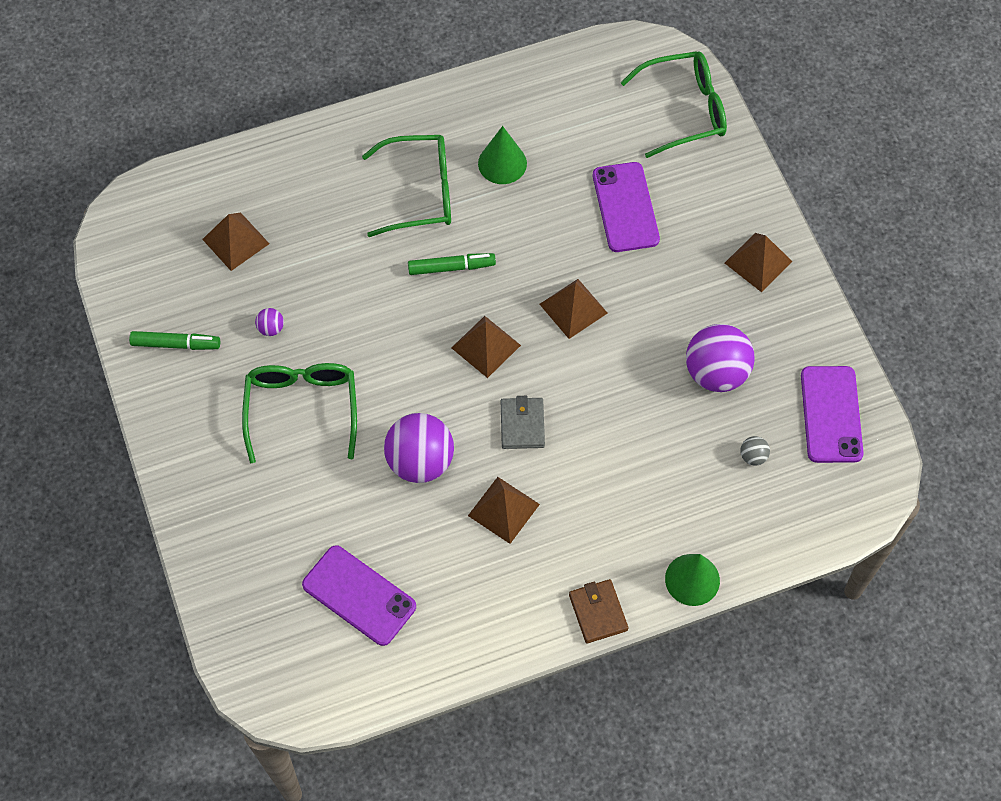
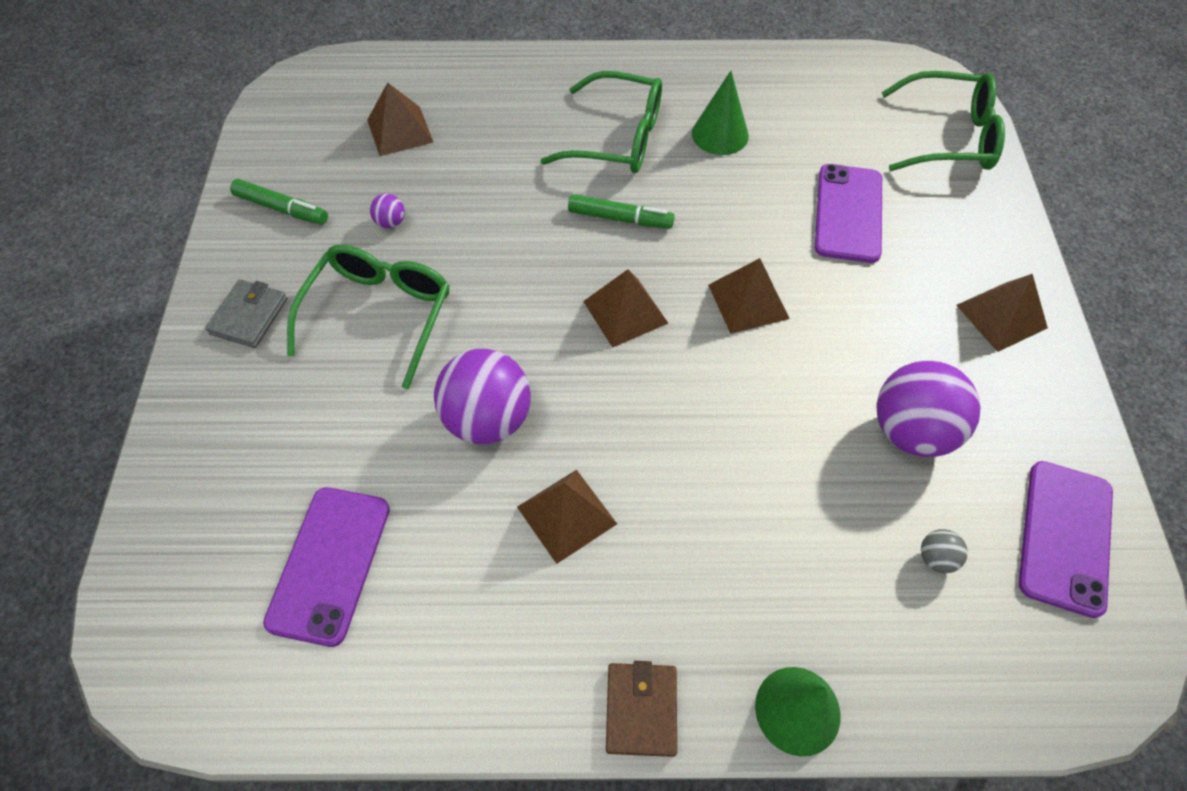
camera: 20 degrees right, 5 degrees down
(359, 595) = (329, 564): purple phone -> purple phone turned 45 degrees clockwise
(522, 425) = (634, 416): grey wallet -> grey wallet (249, 316)

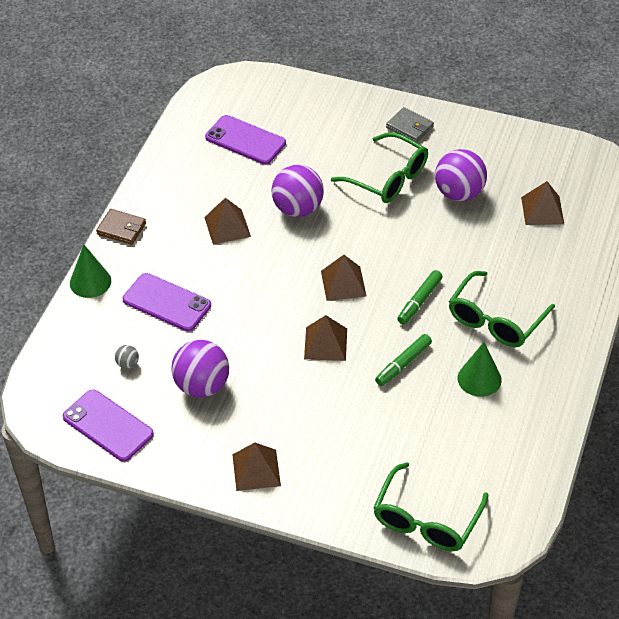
camera: 110 degrees right, 10 degrees down
(282, 208) = (489, 148): green marker -> green marker (403, 364)
(390, 222) = (459, 193): purple ball -> purple ball, size x2.36
(848, 213) = (375, 424): purple phone -> purple phone (166, 303)

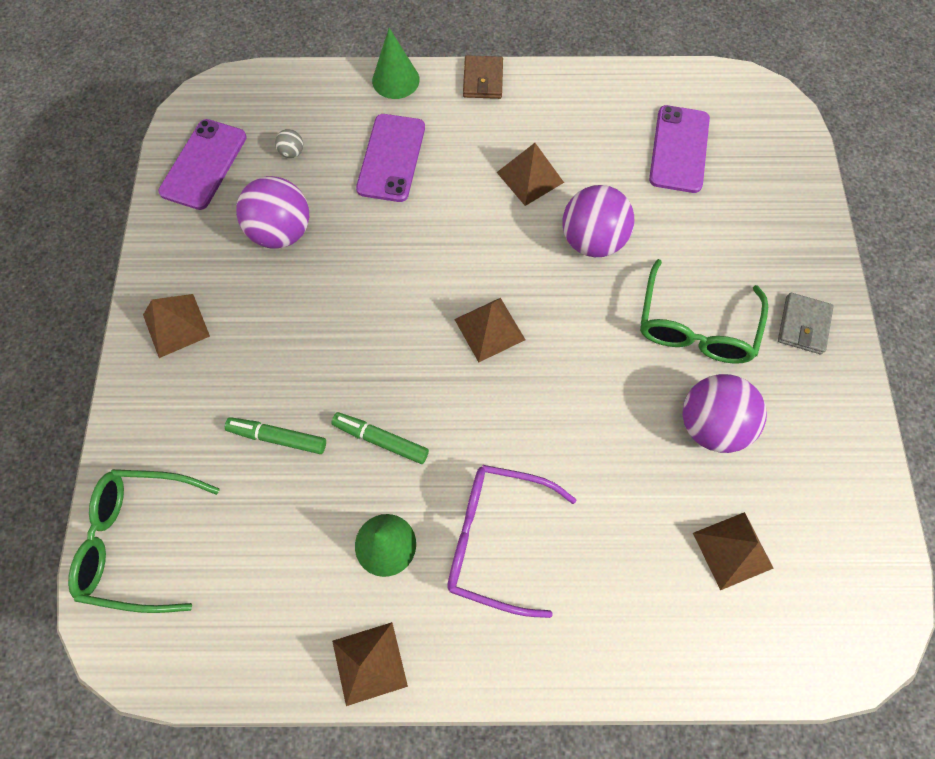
camera: 70 degrees right, 20 degrees up
(325, 343) = (385, 339): brown pyramid -> brown pyramid (369, 663)
(419, 301) = (493, 429): green marker -> green marker (278, 437)
(495, 320) = (495, 538): green glasses -> purple glasses

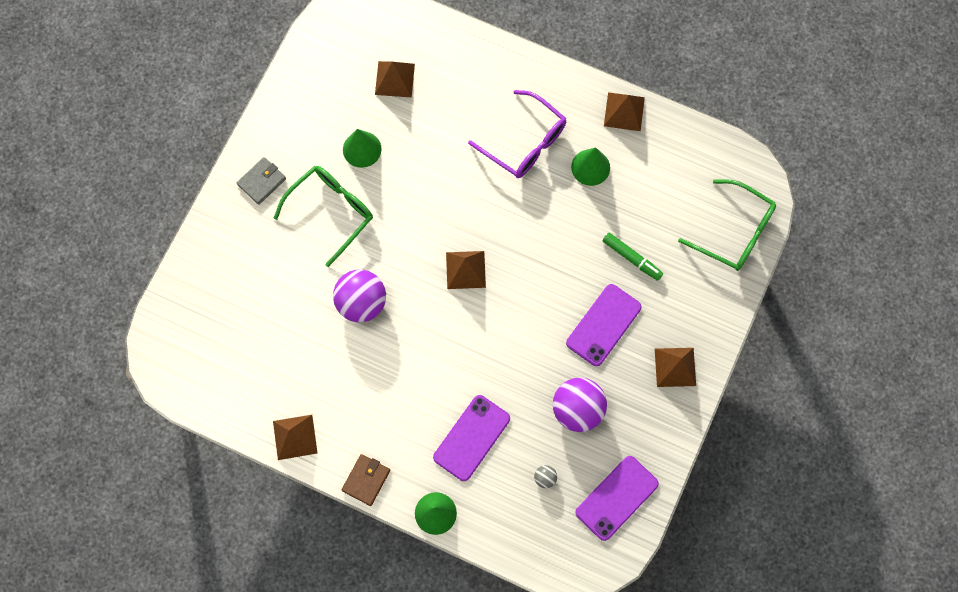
camera: 155 degrees left, 5 degrees up
(381, 440) = (568, 228): green marker -> none
(530, 177) = (377, 373): brown pyramid -> brown pyramid (295, 437)
(679, 149) = (254, 346): purple phone -> purple phone (603, 325)
(710, 424) = (362, 149): purple ball -> green cone

